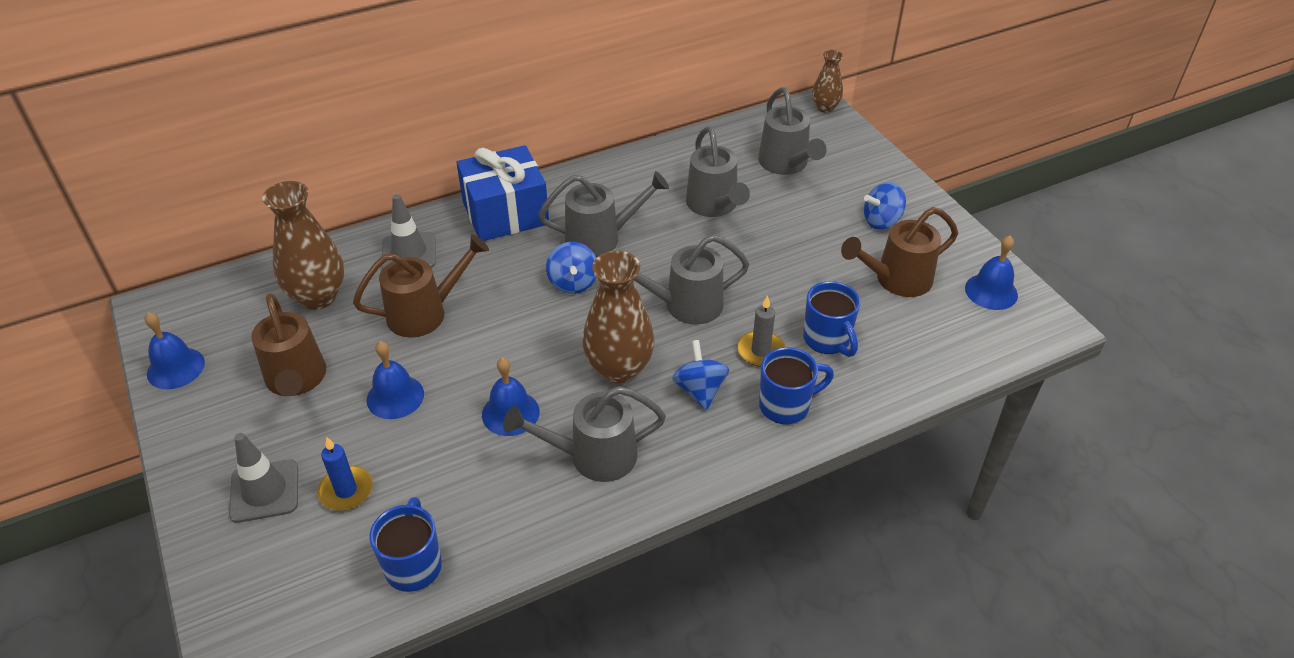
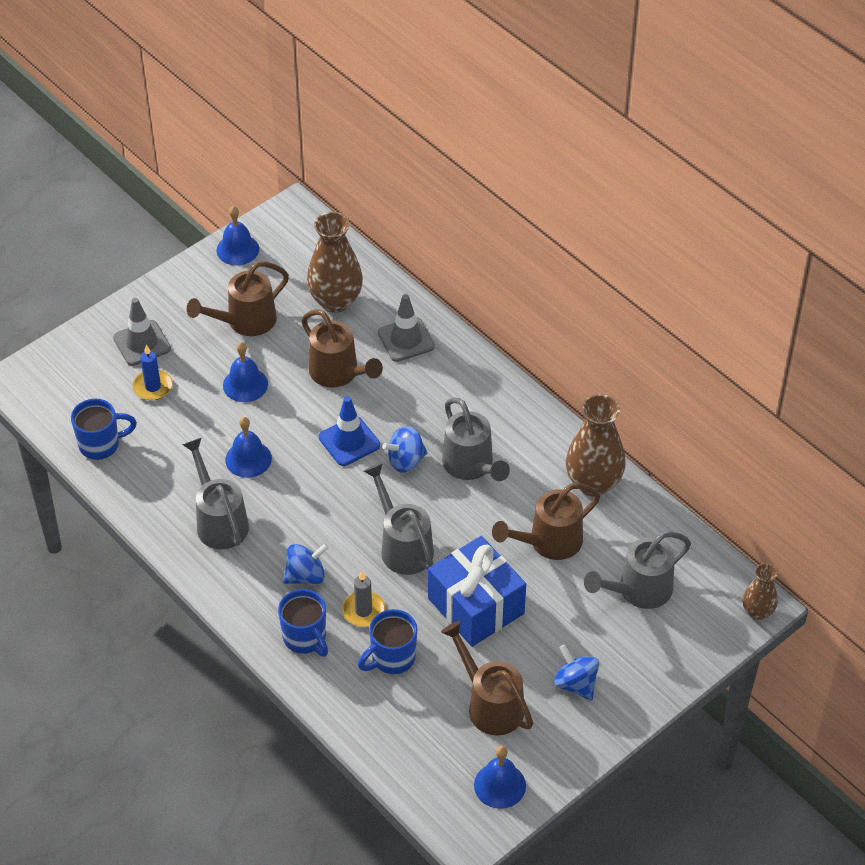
camera: 75 degrees right, 5 degrees up
(505, 213) = (480, 389): blue gift -> blue gift (476, 606)
(526, 321) = (349, 441): none -> blue traffic cone
(619, 368) = (314, 516): brown vase -> brown vase (593, 483)
(714, 206) = (548, 542): grey watering can -> brown watering can

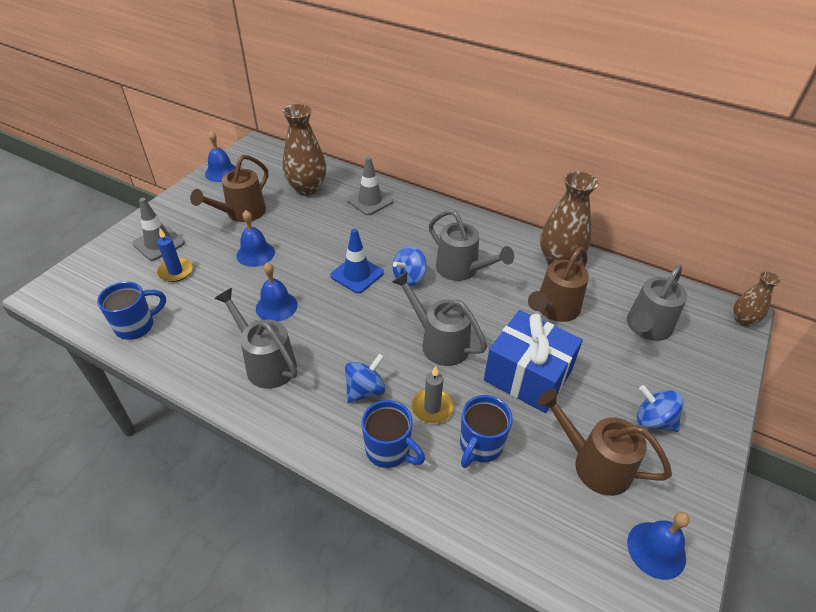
camera: 20 degrees left, 5 degrees down
(338, 374) = (328, 231): brown watering can -> none

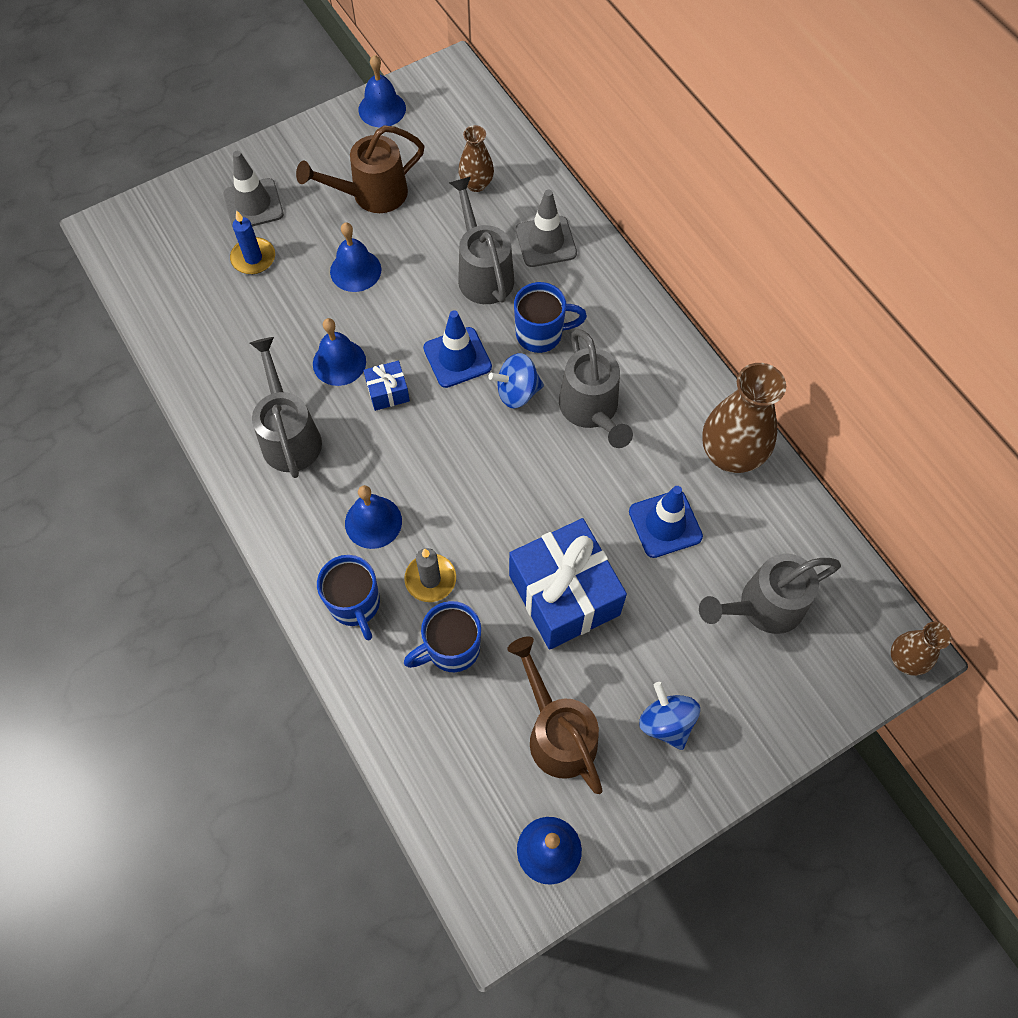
camera: 30 degrees right, 20 degrees up
(136, 326) = (180, 320): blue mug -> blue mug (541, 334)
(307, 188) = (476, 184): brown vase -> brown vase, size x0.56
(323, 310) = (388, 392): none -> blue gift
(365, 390) = (373, 522): blue spinning top -> blue bell
(439, 342) = (493, 501): grey watering can -> grey watering can (483, 272)
(554, 309) = (665, 524): brown watering can -> blue traffic cone

